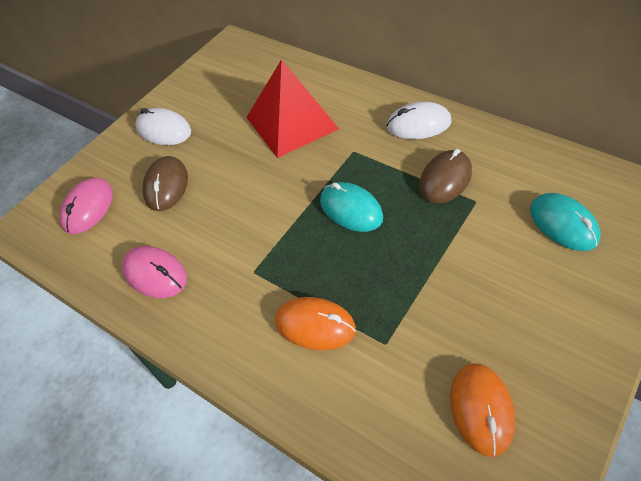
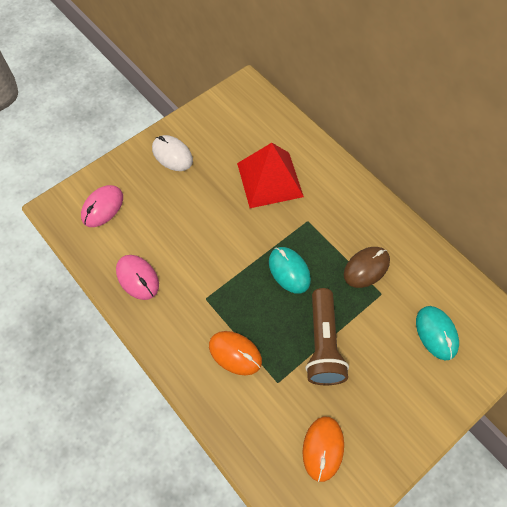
camera: 10 degrees right, 10 degrees up
(166, 186) = (162, 206): brown mouse -> none
(418, 124) = (365, 212): white mouse -> none
(427, 279) = (323, 344): none -> brown flashlight

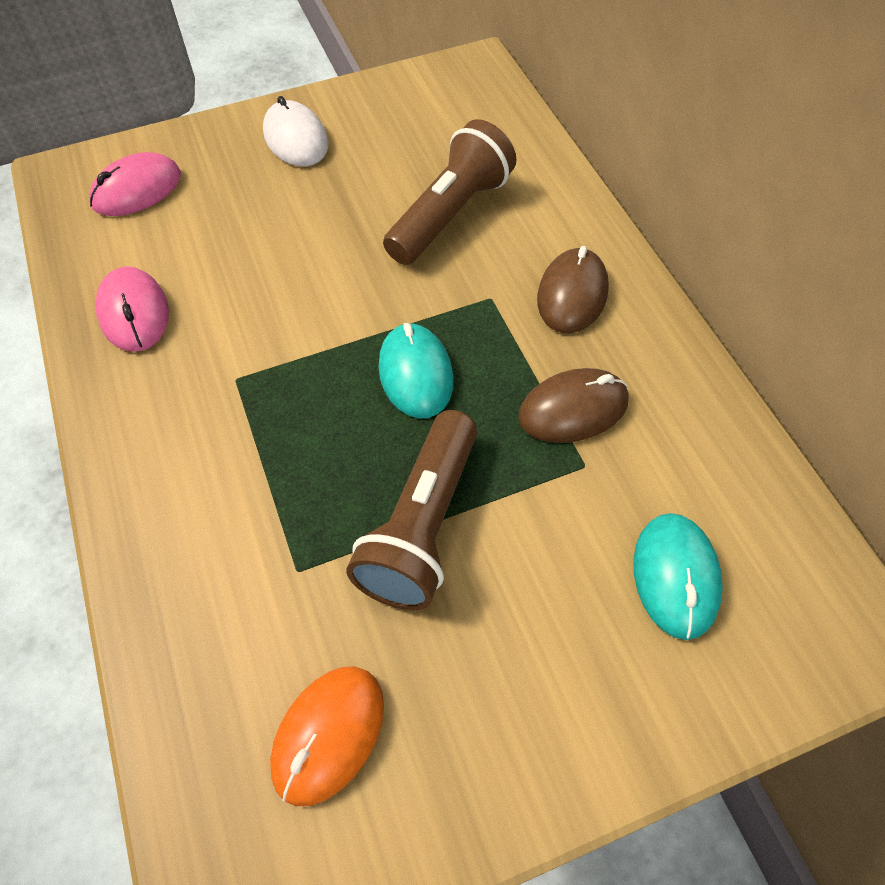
camera: 20 degrees right, 5 degrees down
(235, 353) = (241, 491): orange mouse -> none
(270, 179) = (450, 214): red pyramid -> brown flashlight
(344, 208) = (572, 294): none -> brown mouse

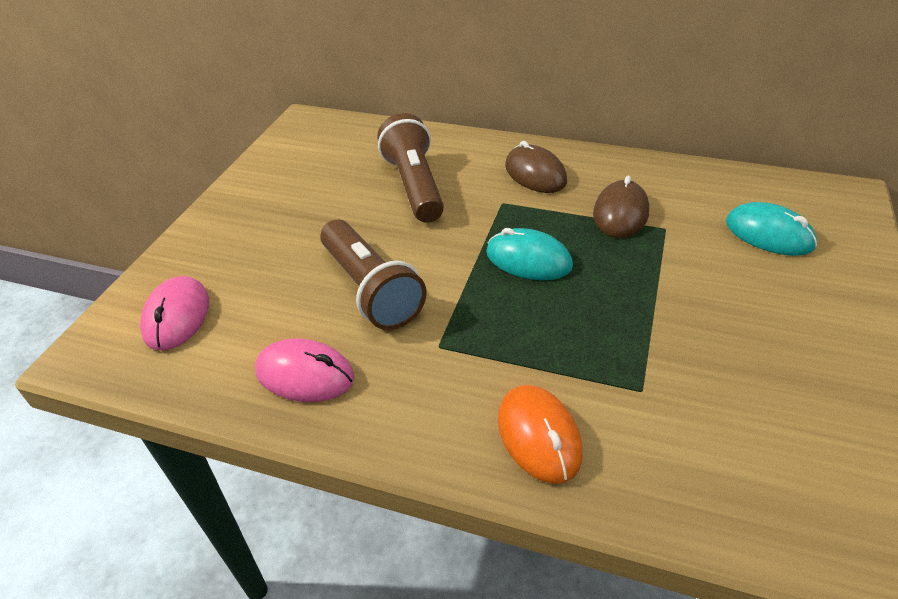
camera: 50 degrees left, 15 degrees down
(296, 139) = (251, 216): white mouse -> none
(328, 734) = (790, 435): orange mouse -> orange mouse (538, 436)
(422, 526) = (654, 313): brown flashlight -> brown flashlight (371, 289)

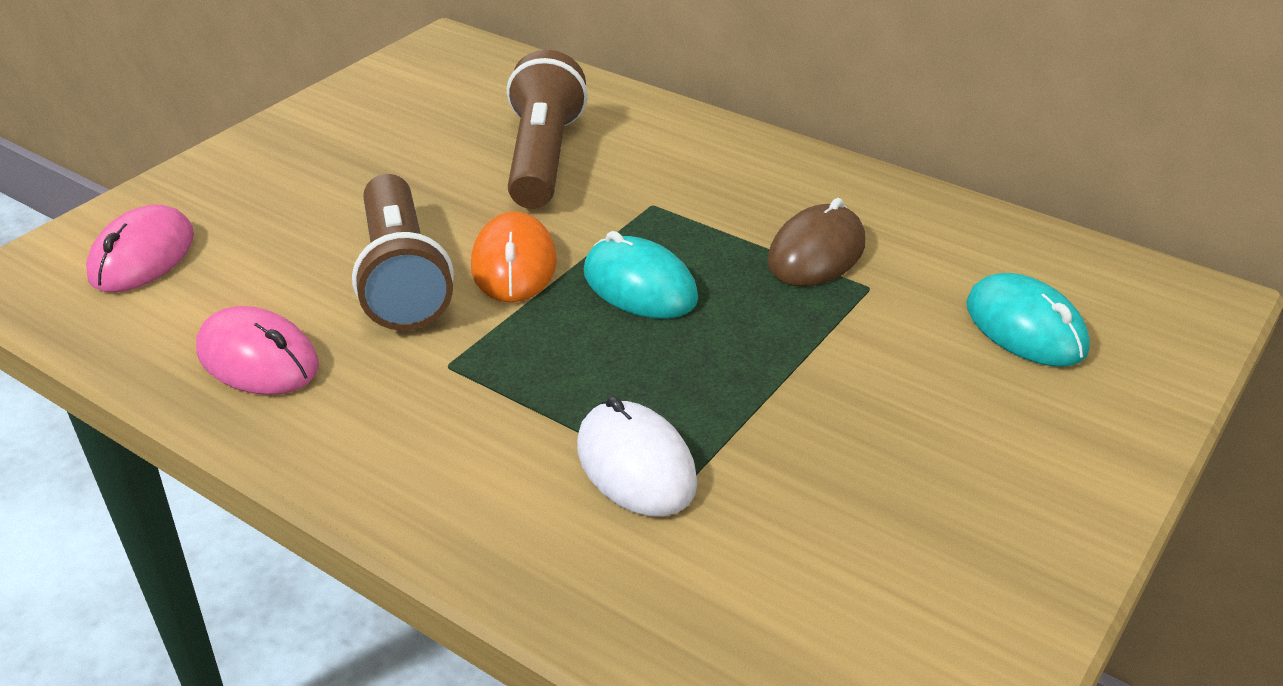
camera: 15 degrees right, 5 degrees down
(535, 174) = (726, 175): brown mouse -> none
(538, 436) = (508, 501): orange mouse -> orange mouse (513, 264)
(603, 386) = (636, 465): none -> white mouse

